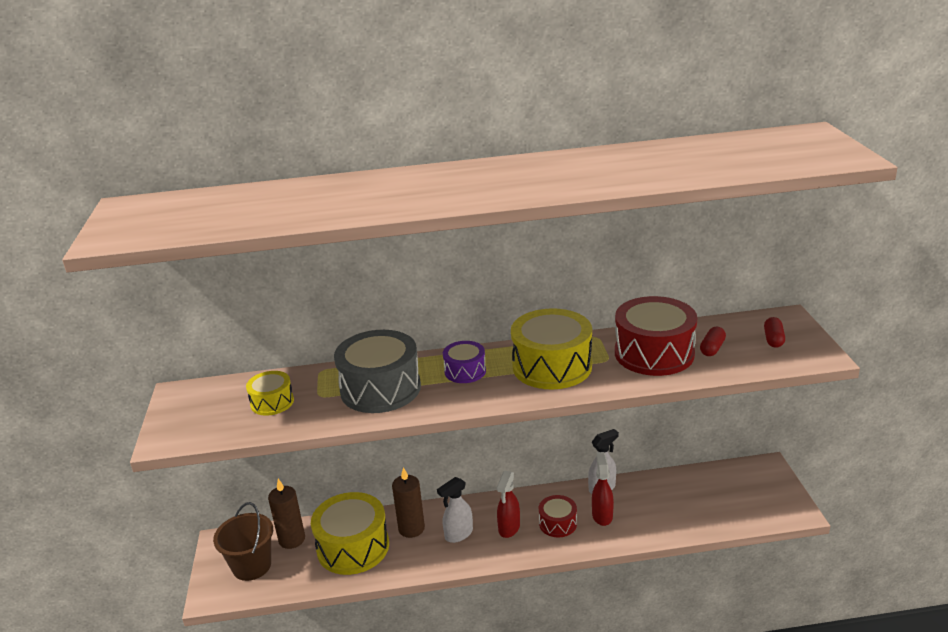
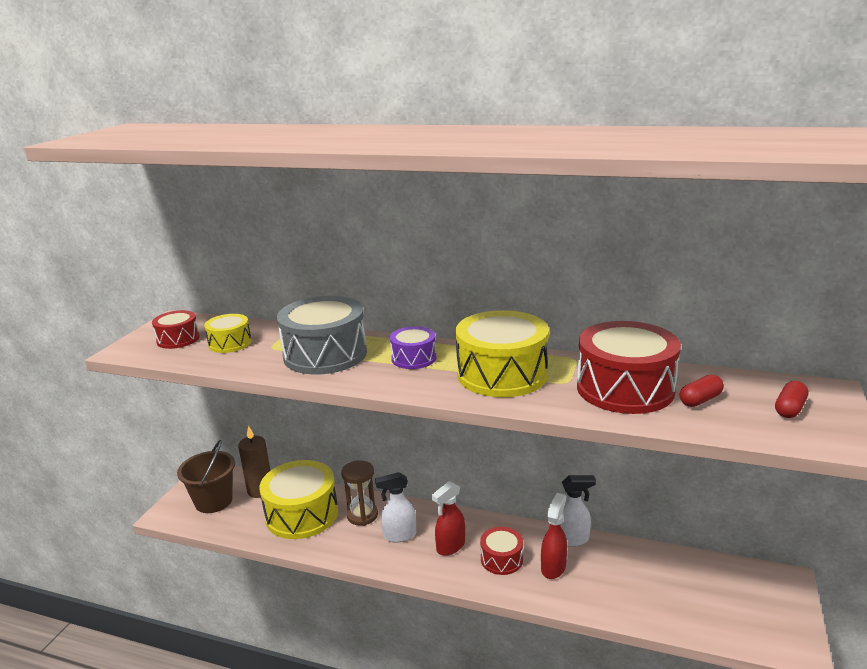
camera: 25 degrees right, 5 degrees down
(210, 412) = (178, 339): none -> red drum
(411, 528) = (362, 515): brown candle -> brown hourglass

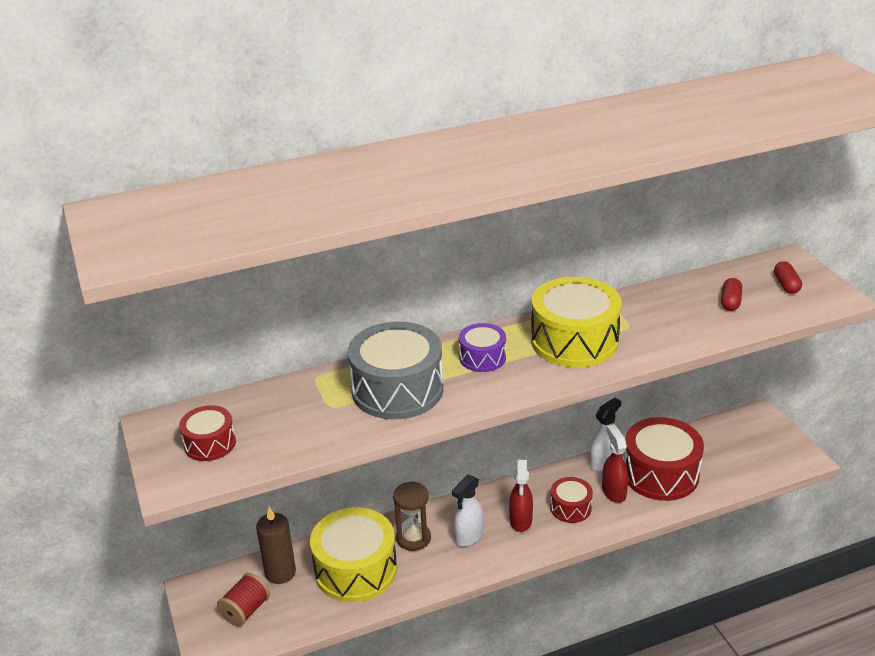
camera: 40 degrees left, 10 degrees up
(213, 501) = (245, 610): brown bucket -> red spool
(230, 343) = (278, 421): yellow drum -> none
(625, 388) = (674, 314): red drum -> red drum (660, 474)

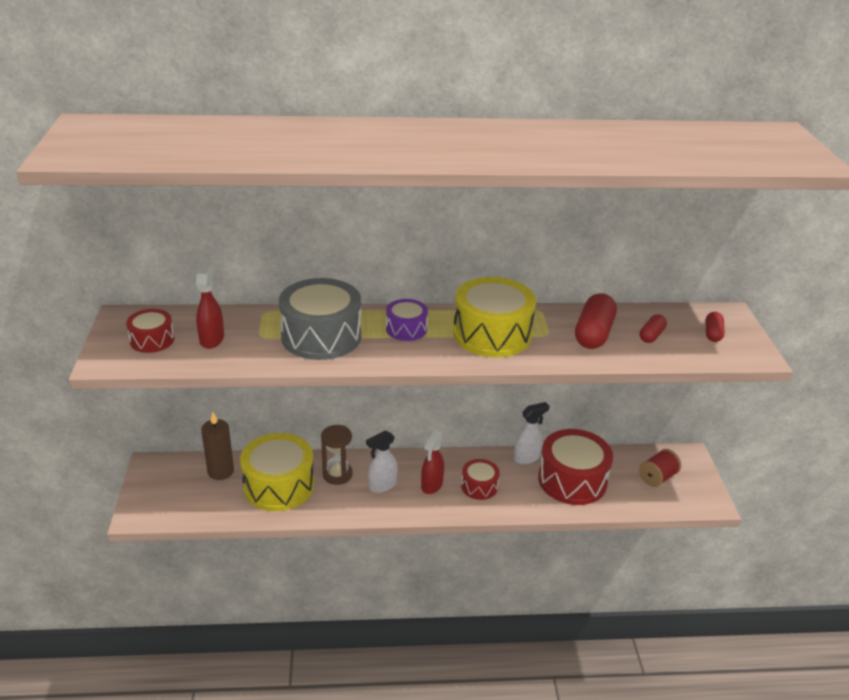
camera: 15 degrees right, 0 degrees up
(245, 610) = (179, 492): red spool -> red spool (657, 477)
(613, 492) = (523, 484): red spray bottle -> red spray bottle (212, 339)
(674, 314) = (593, 334): none -> red capsule

